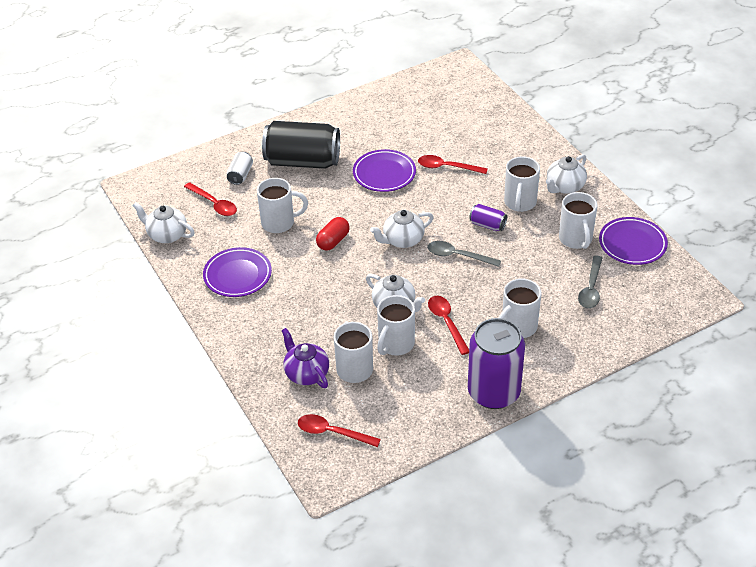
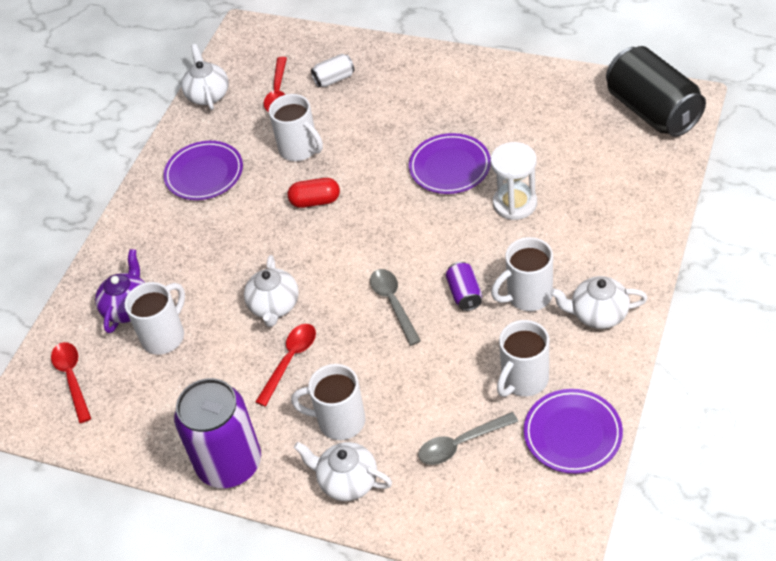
camera: 55 degrees right, 5 degrees up
(302, 161) = (400, 102): black can -> black can (652, 111)
(395, 344) = (223, 343): white mug -> none
(402, 240) = (370, 247): white teapot -> white teapot (347, 481)
(447, 167) = (515, 203): red spoon -> white hourglass

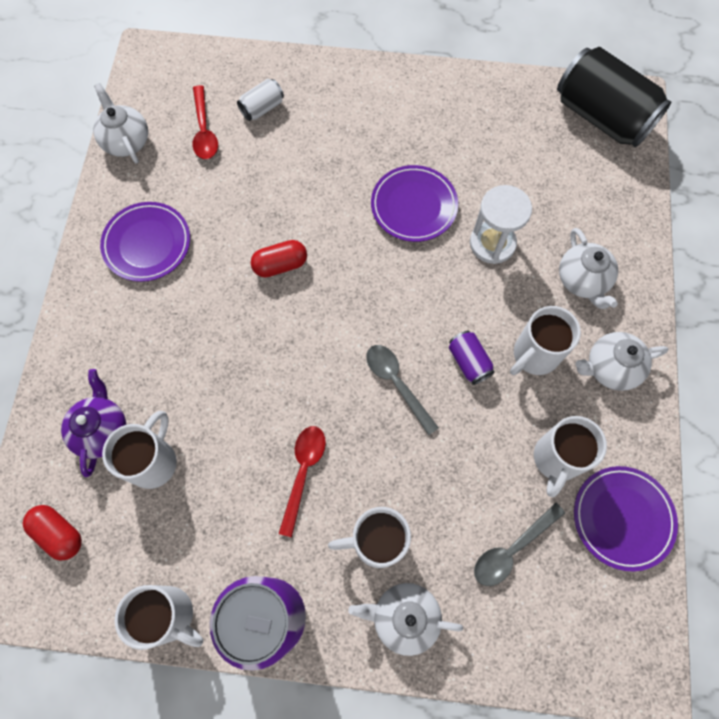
camera: 20 degrees left, 20 degrees up
(72, 378) = (59, 533): red spoon -> red capsule
(274, 306) = (268, 405): white teapot -> white teapot (582, 280)
(299, 149) = (246, 201): white mug -> white mug (169, 615)

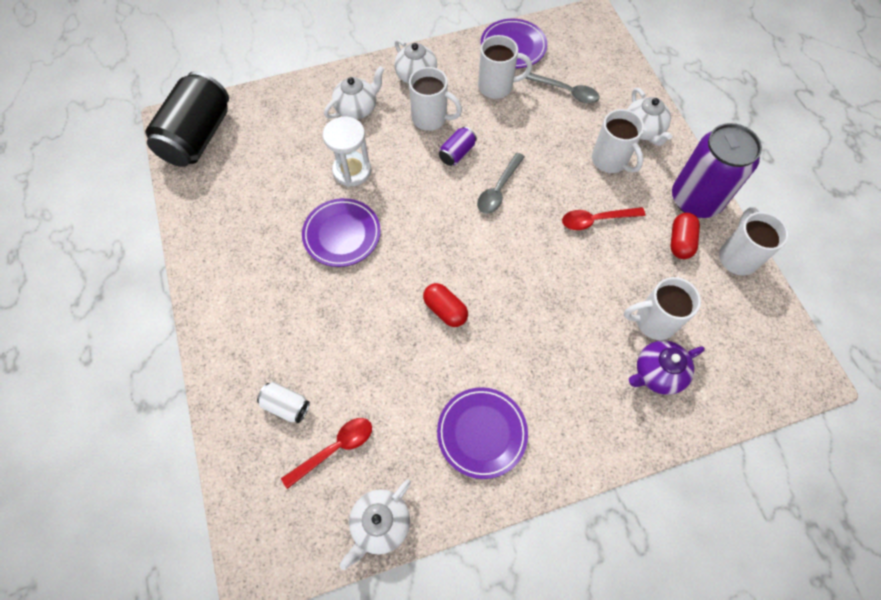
camera: 115 degrees left, 5 degrees down
(59, 533) = (745, 359): red capsule -> red capsule (680, 242)

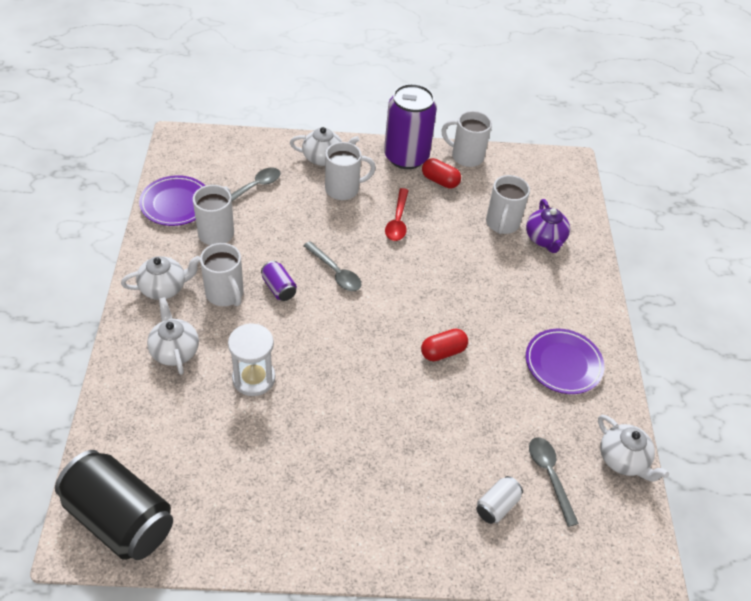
camera: 75 degrees left, 15 degrees down
(335, 448) = (549, 475): red spoon -> grey spoon
(342, 234) = (328, 408): purple plate -> none
(431, 118) = (225, 294): white mug -> white mug turned 105 degrees clockwise

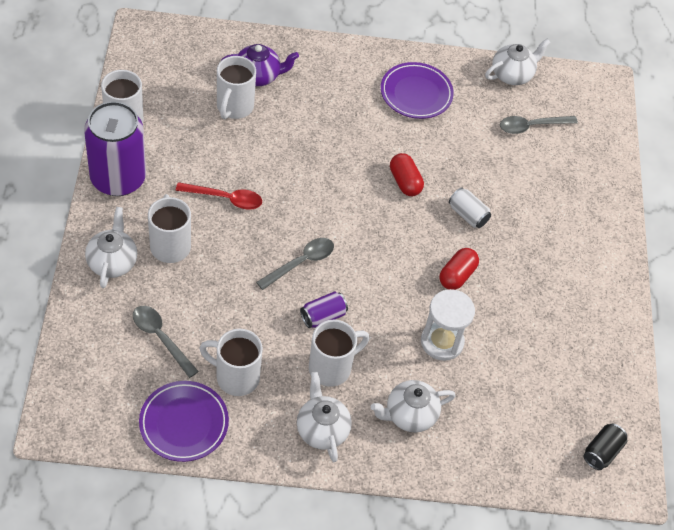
camera: 90 degrees left, 5 degrees up
(120, 518) = (602, 452): black can -> black can, size x0.44
(440, 181) = (163, 152): red capsule -> red capsule (457, 275)
(497, 506) = (562, 167): white can -> white can (468, 215)
(502, 224) = (234, 107): white mug -> white mug turned 90 degrees clockwise

